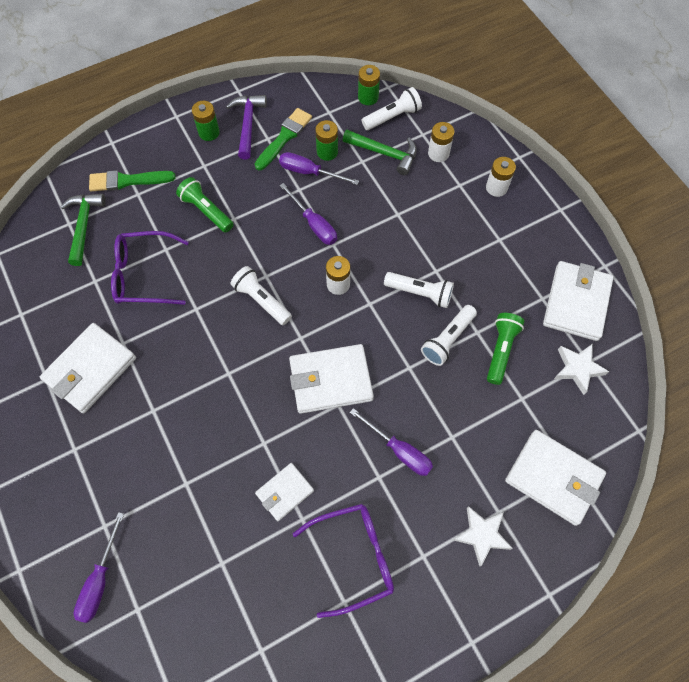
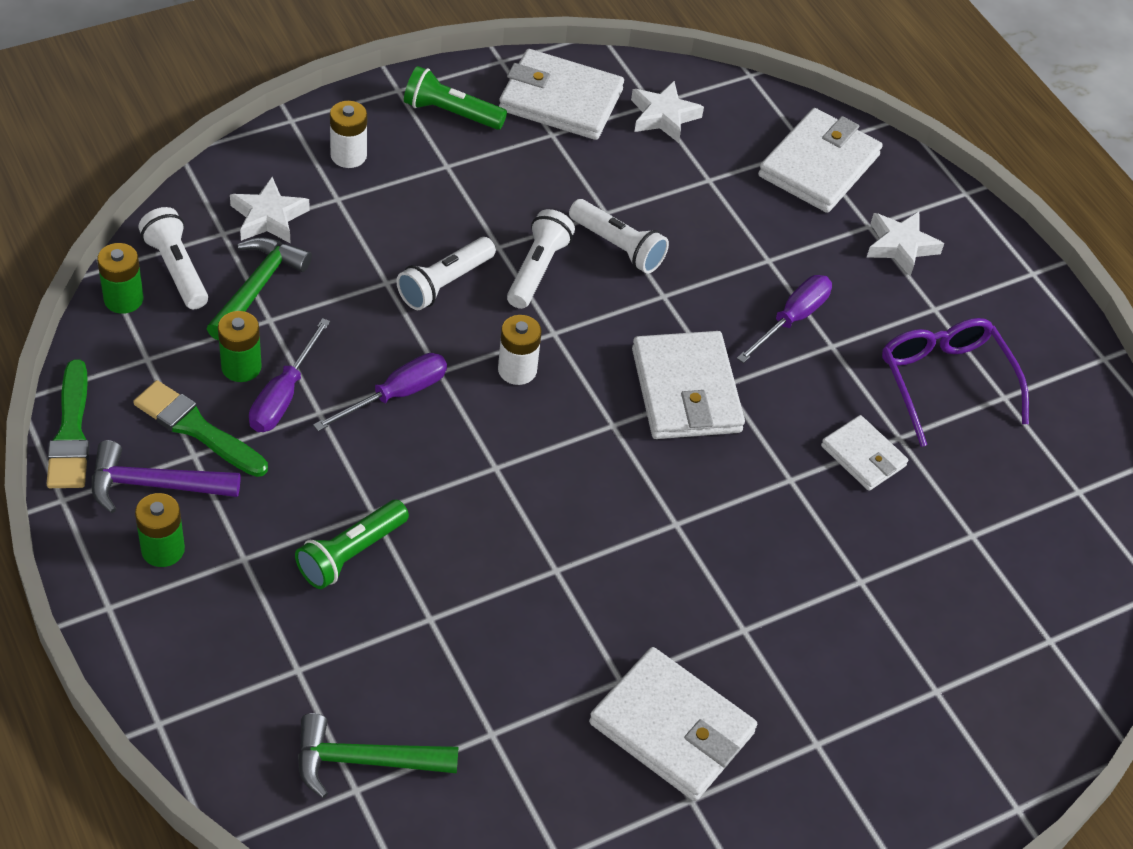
camera: 95 degrees left, 15 degrees down
(100, 580) = (1017, 691): purple screwdriver -> none
(128, 181) = (263, 688): green brush -> green brush (71, 432)
(144, 275) = (483, 652): purple glasses -> none
(262, 300) = (543, 474): white flashlight -> white flashlight (444, 283)
(438, 153) = (269, 217): white battery -> white star
(501, 350) = (635, 191): green flashlight -> green flashlight (451, 113)

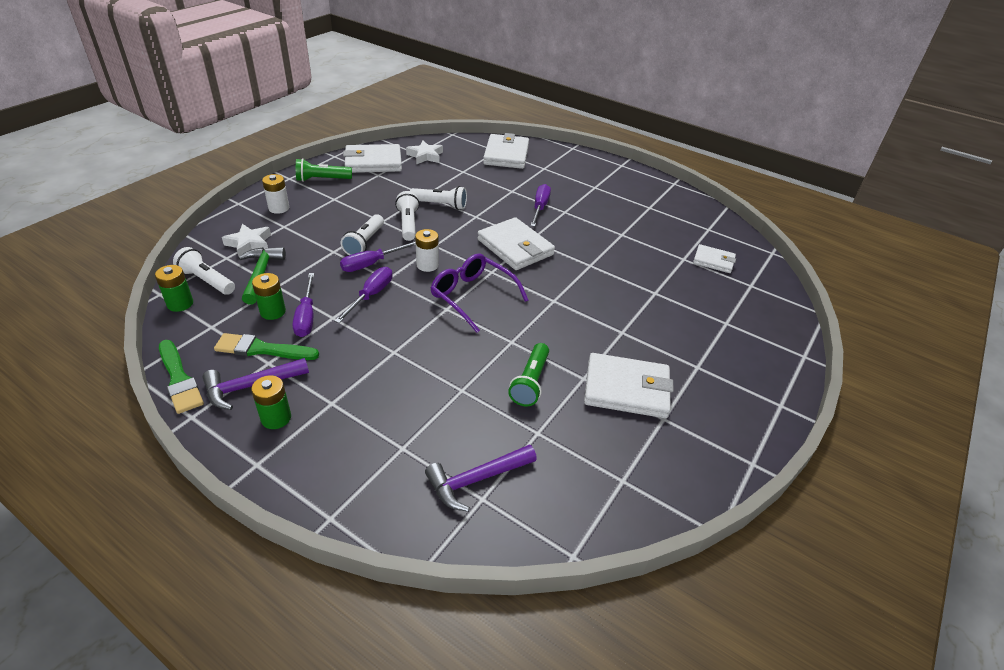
camera: 25 degrees left, 10 degrees down
(351, 554) = (395, 376): green flashlight -> green flashlight (530, 382)
(363, 761) = (476, 480): green hammer -> purple hammer
(432, 332) = (372, 264): none -> purple screwdriver
(863, 456) = (613, 246): white wallet -> white wallet (713, 261)
(900, 246) = (563, 171): white star -> none
(945, 382) = (622, 209): purple glasses -> purple glasses (472, 296)

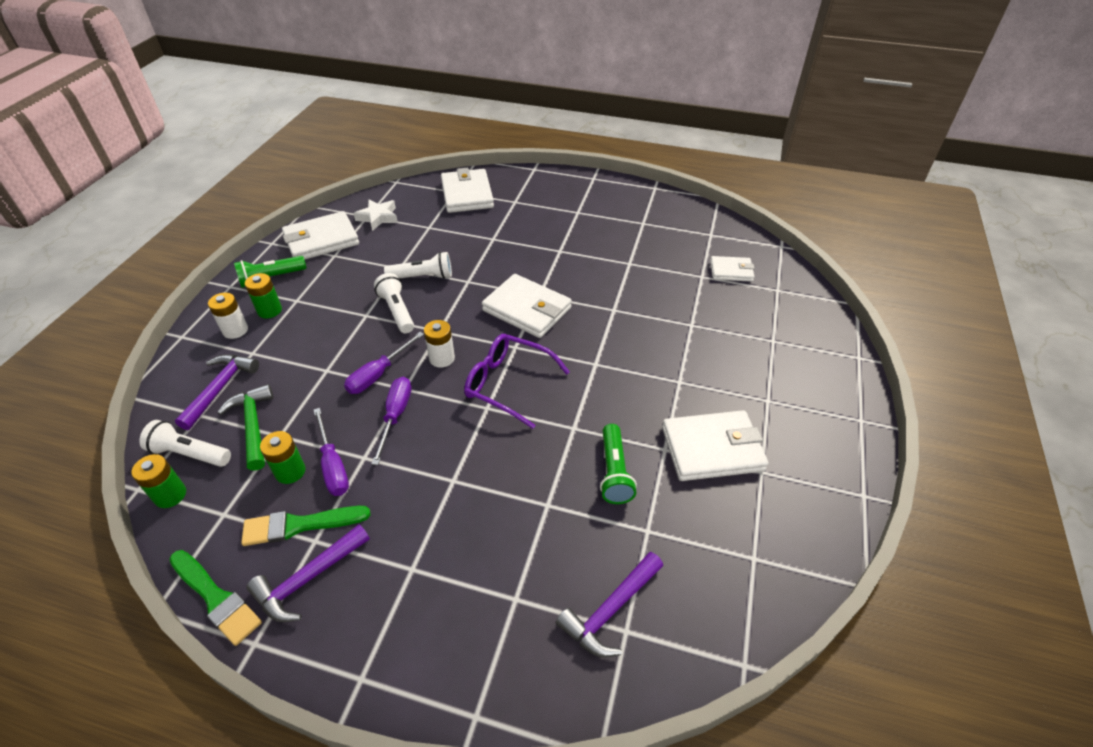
camera: 15 degrees left, 5 degrees up
(249, 244) = (220, 388): white star -> purple hammer
(276, 418) = (357, 610): green battery -> green battery (269, 310)
(365, 243) = (358, 349): white flashlight -> none
(540, 208) = (531, 252): purple screwdriver -> none

